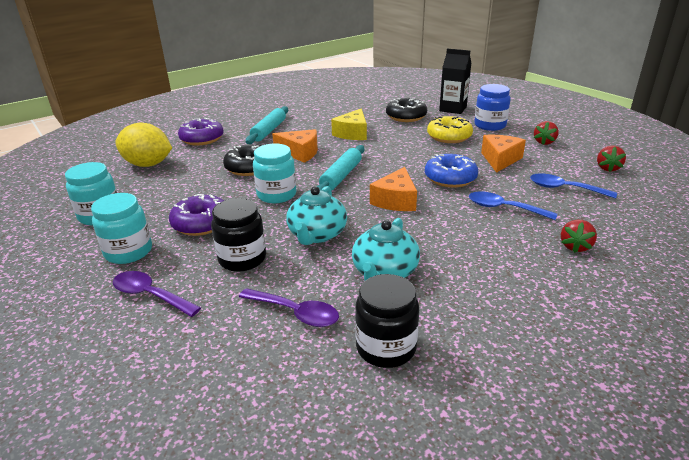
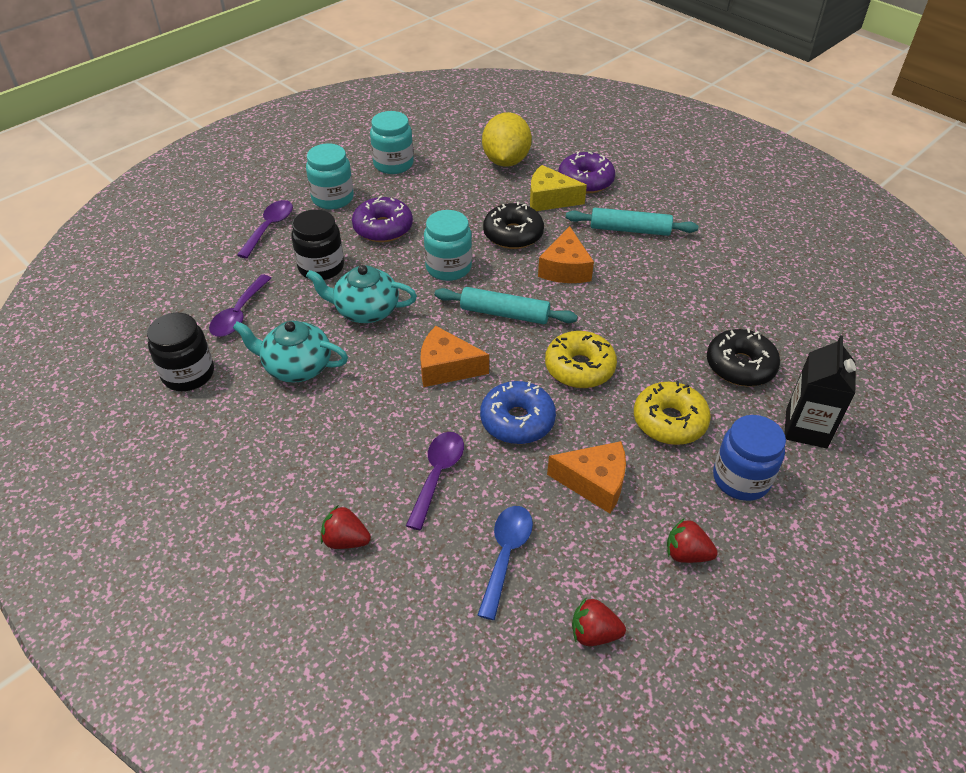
camera: 80 degrees right, 15 degrees up
(352, 133) = (647, 310): yellow cheese -> yellow cheese (549, 199)
(402, 156) = (579, 368): none -> yellow donut
(504, 208) = (437, 475): blue spoon -> purple spoon

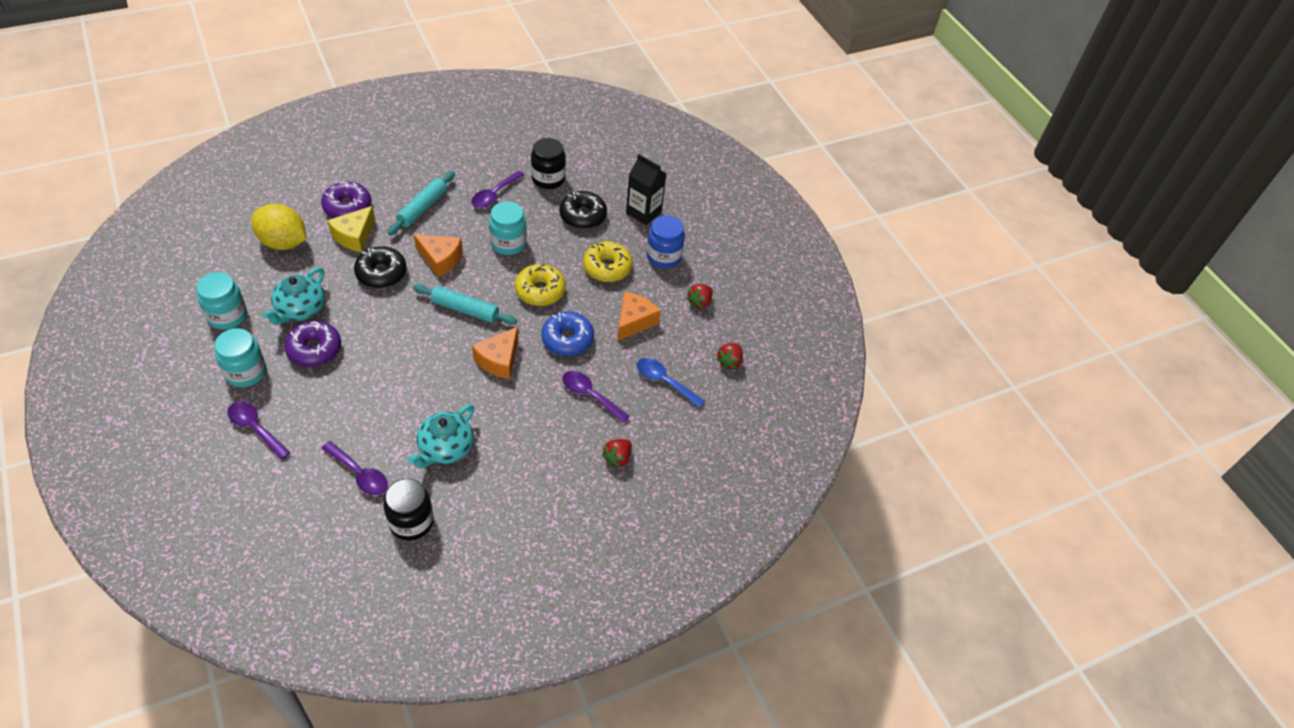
camera: 75 degrees left, 5 degrees up
(321, 267) = (337, 404): black jar -> black jar (548, 179)
(365, 310) = (409, 389): turquoise teapot -> turquoise teapot (300, 309)
(448, 267) = (393, 324): turquoise jar -> turquoise jar (508, 243)
(504, 313) = (465, 310): turquoise rolling pin -> turquoise rolling pin turned 75 degrees clockwise
(701, 276) = (494, 194): none -> purple spoon

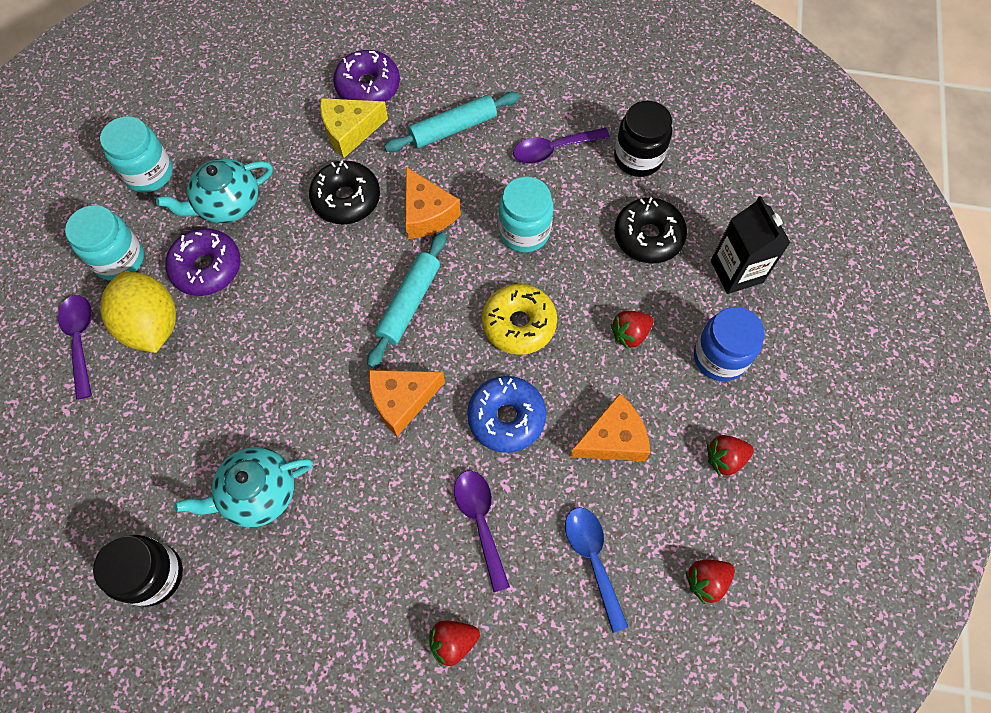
camera: 40 degrees right, 15 degrees up
(283, 242) = (268, 103): yellow lemon -> yellow lemon (152, 325)
(360, 474) = (143, 470): purple spoon -> none
(465, 310) = (409, 303): turquoise rolling pin -> turquoise rolling pin turned 60 degrees clockwise
(607, 267) = (630, 334): yellow donut -> red strawberry

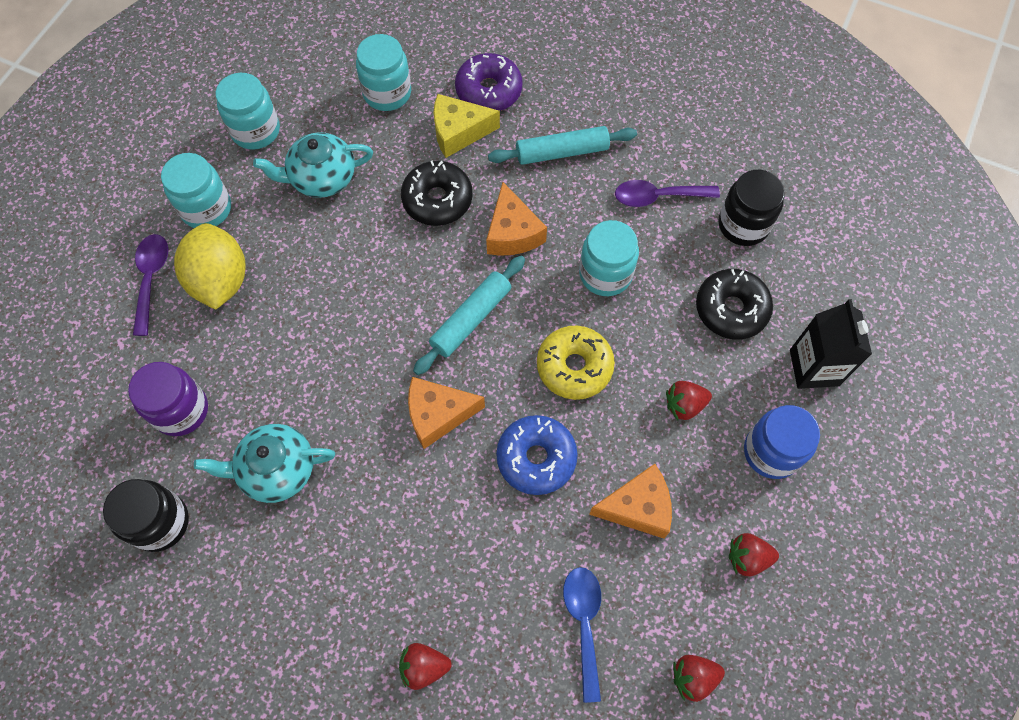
camera: 15 degrees right, 0 degrees up
(145, 460) = (181, 410): none -> purple jar
(207, 268) = (286, 237): purple donut -> none
(270, 109) = (387, 93): none -> turquoise jar
(480, 521) = (482, 555): purple spoon -> none

